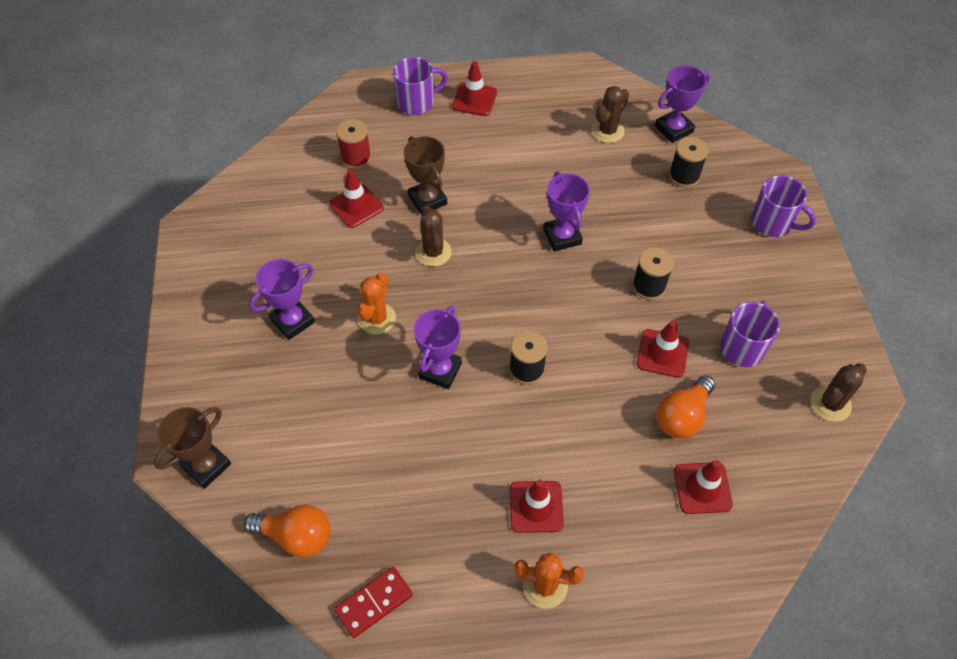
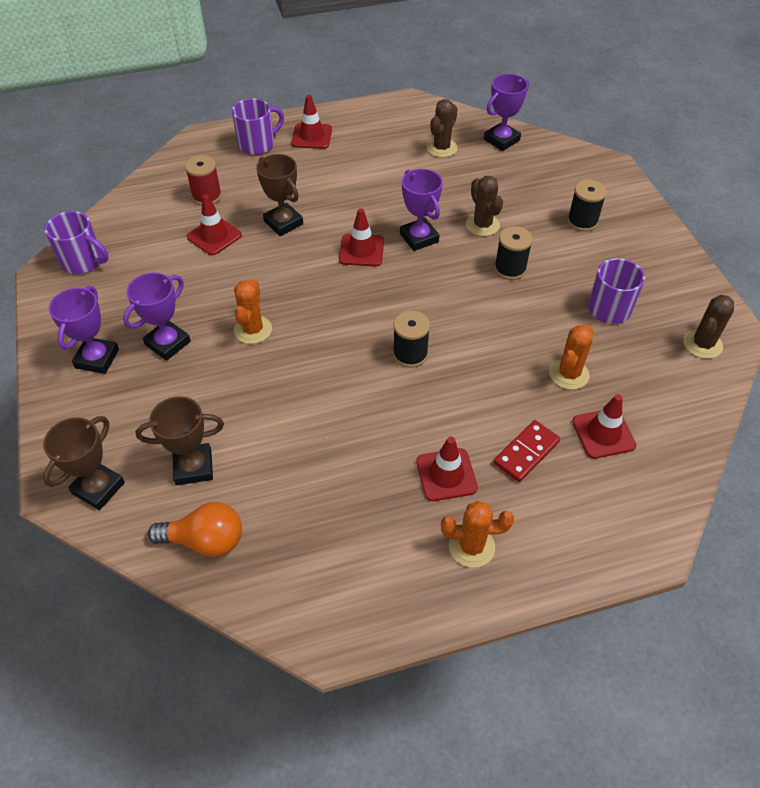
camera: 10 degrees left, 5 degrees down
(297, 458) = (193, 467): none -> brown trophy
(374, 603) = (299, 591): red domino -> red domino (526, 452)
(433, 252) = (298, 266): brown cactus -> brown cactus (482, 225)
(440, 370) = (325, 367): purple trophy -> purple trophy (97, 358)
(662, 353) = (536, 323): red traffic cone -> red traffic cone (361, 250)
(682, 416) = (569, 374): orange light bulb -> orange cactus
(684, 176) = (520, 176): black spool -> black spool (582, 221)
(773, 223) = (610, 203): purple mug -> purple mug (83, 262)

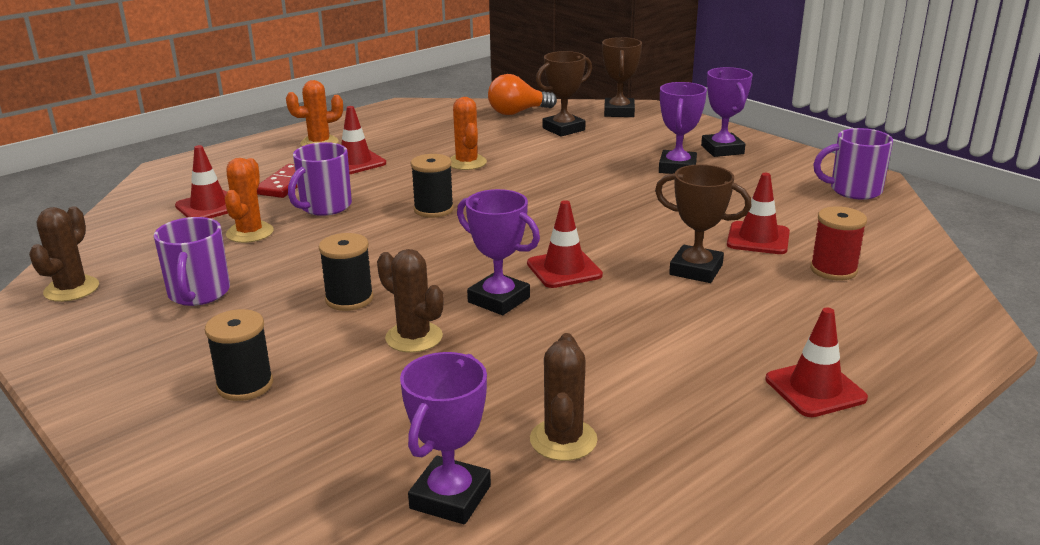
camera: 155 degrees right, 25 degrees down
(253, 330) = (610, 190): orange cactus -> orange cactus (466, 163)
(257, 144) = (878, 349): purple mug -> purple mug (324, 207)

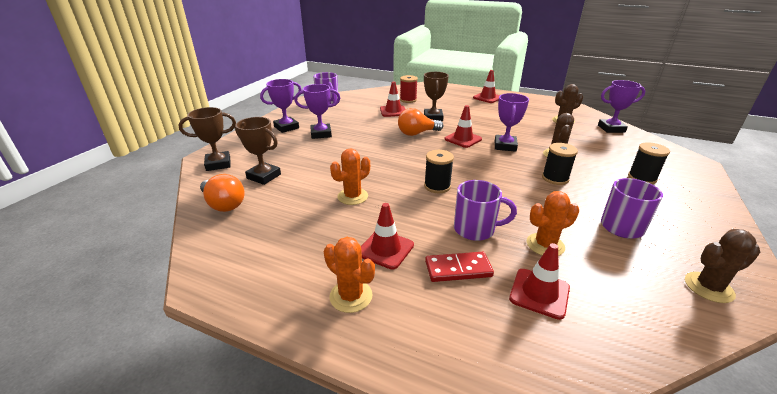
camera: 115 degrees left, 5 degrees up
(624, 236) = (417, 133): none -> orange light bulb

